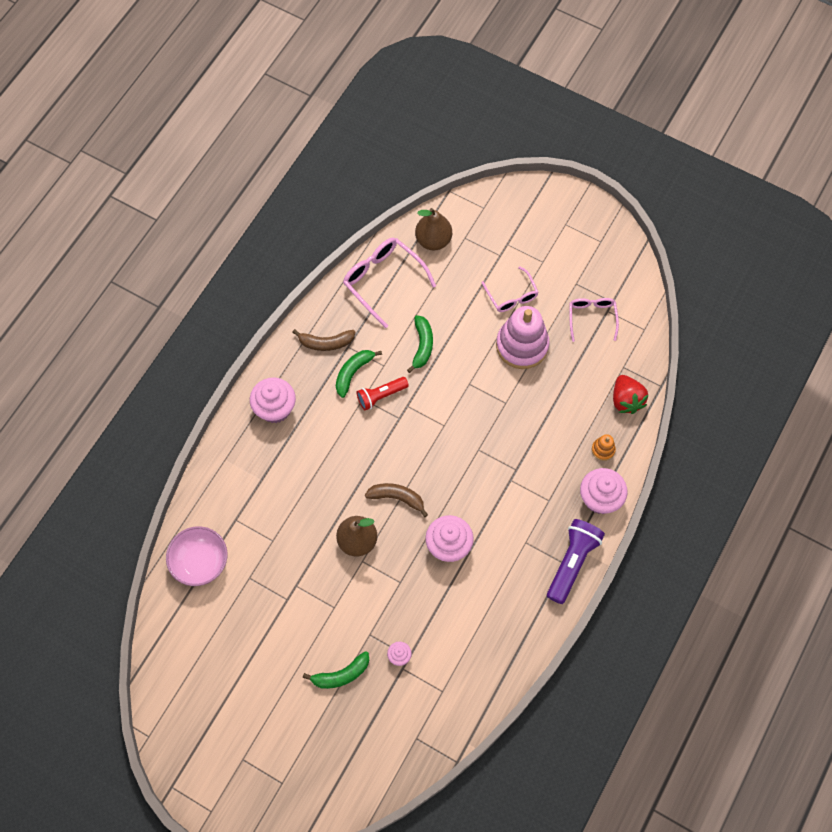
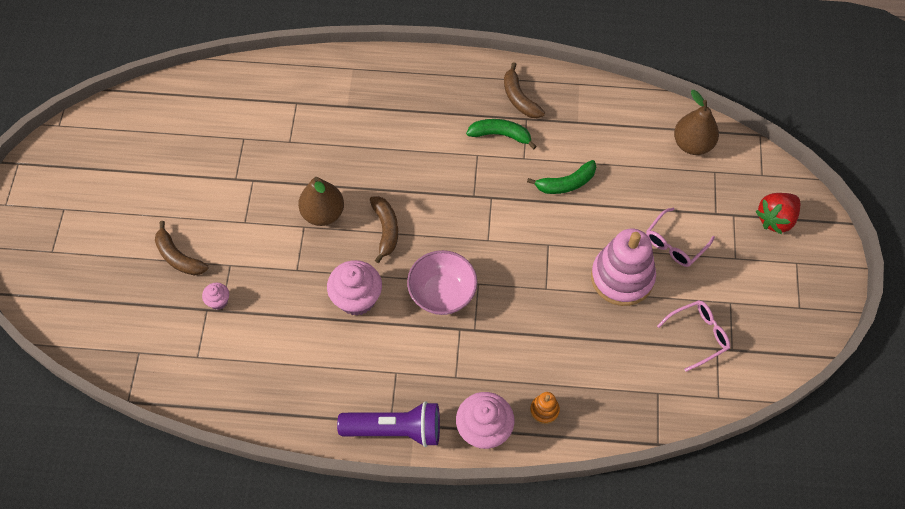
camera: 65 degrees right, 5 degrees down
(200, 562) = (241, 93): pink bowl -> pink bowl (442, 293)
(275, 409) = (426, 86): pink cupcake -> none
(341, 674) = (178, 257): green banana -> brown banana
(381, 396) = (489, 169): red flashlight -> none
(383, 281) = (617, 119): pink glasses -> none
(626, 400) = (618, 412): red strawberry -> red strawberry (775, 219)

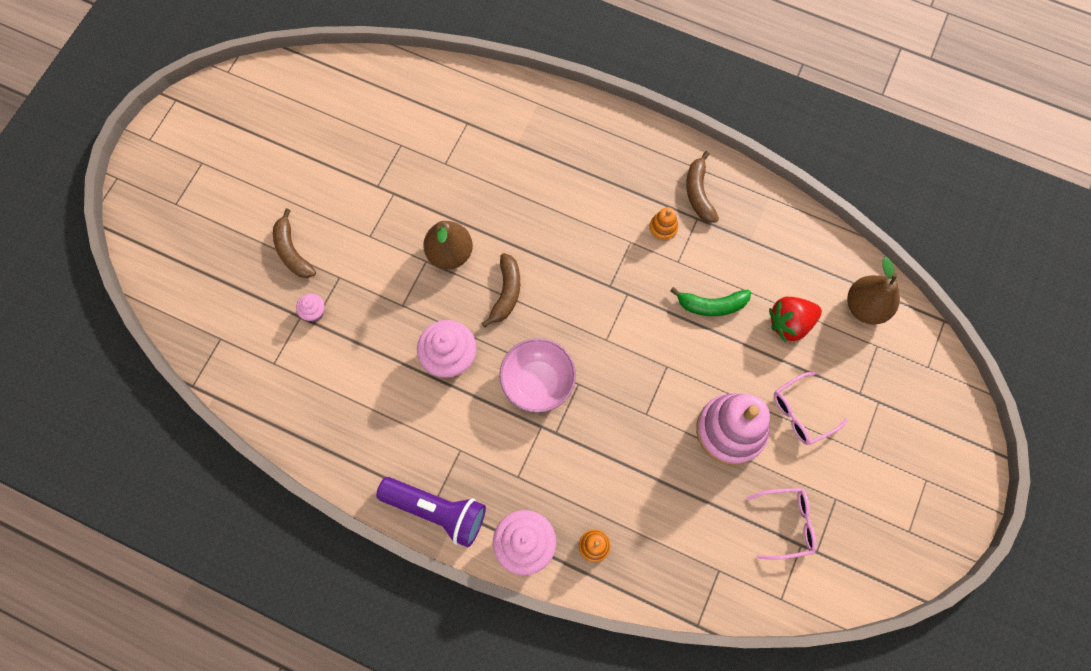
camera: 20 degrees right, 10 degrees up
(500, 135) = (663, 228): green banana -> orange stacking toy
(775, 219) = (923, 423): red strawberry -> red strawberry (789, 323)

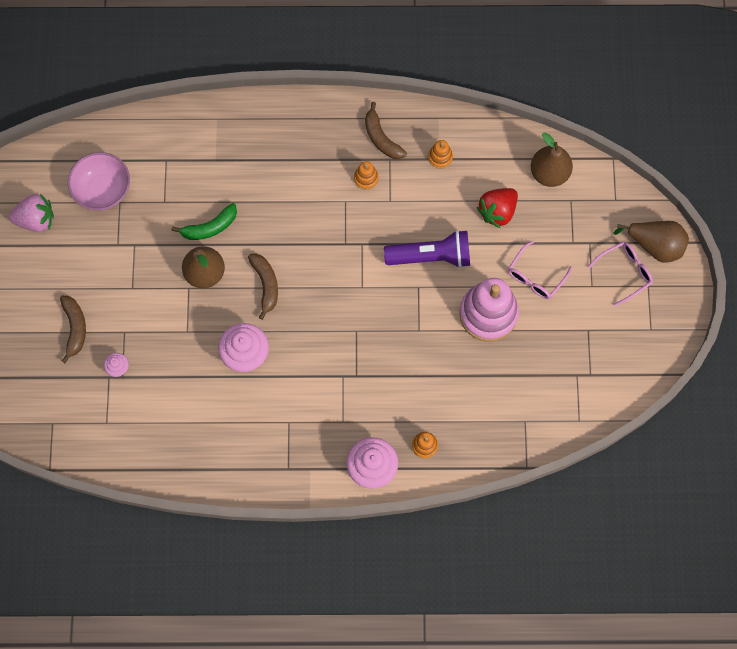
camera: 25 degrees left, 0 degrees up
(292, 251) = (75, 328): brown banana -> brown banana turned 135 degrees counterclockwise
(310, 127) = (36, 220): none -> pink strawberry
(436, 511) = (293, 475): purple flashlight -> purple flashlight (431, 256)
(537, 382) = (324, 343): pink bowl -> pink bowl (103, 190)
(711, 305) = (431, 223): green banana -> green banana (210, 227)
(752, 239) = (440, 157): none -> orange stacking toy
(786, 523) = (559, 364): pink glasses -> pink glasses (624, 272)
(953, 438) = (655, 245): none -> brown pear

